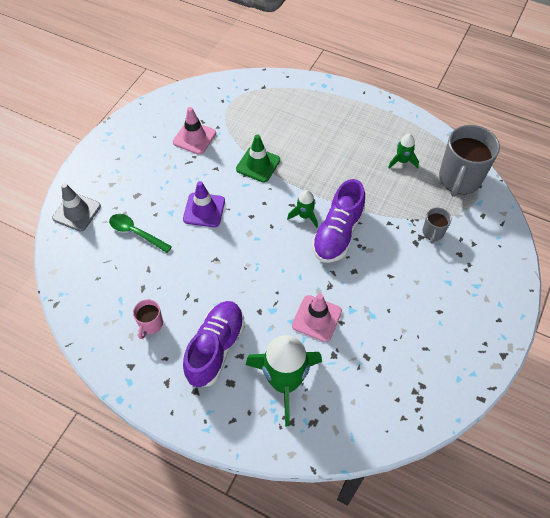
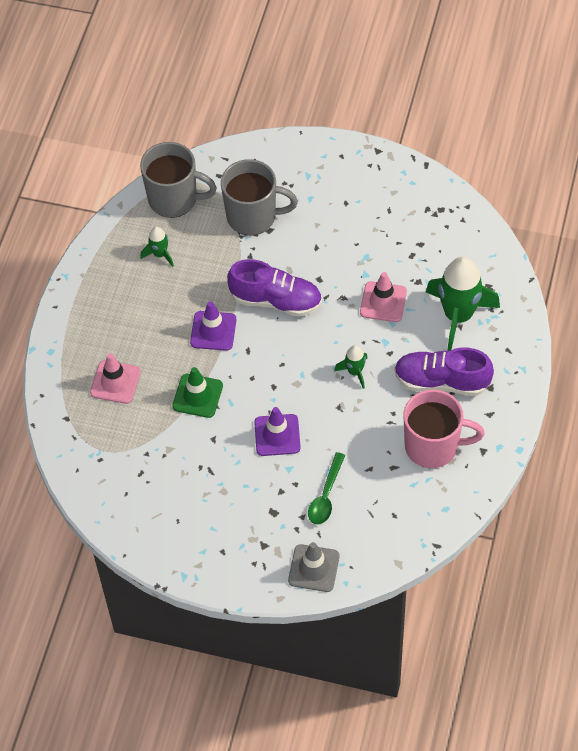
camera: 100 degrees left, 0 degrees up
(151, 324) = (433, 446): pink mug -> pink mug, size x2.09
(194, 138) = (170, 474): pink traffic cone -> pink traffic cone (115, 382)
(304, 216) = (260, 335): green rocket -> green rocket (355, 372)
(317, 184) = (213, 331): none -> purple traffic cone
(432, 233) = (253, 216): grey mug -> grey mug, size x2.09

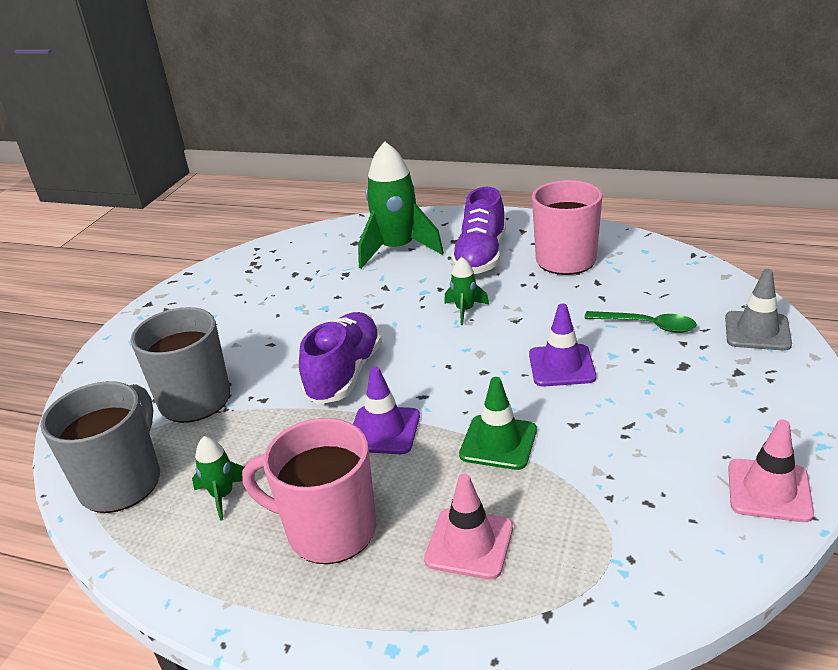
camera: 85 degrees left, 25 degrees down
(129, 313) = (328, 530): none -> pink mug
(383, 302) = (368, 294): pink traffic cone -> pink traffic cone (769, 490)

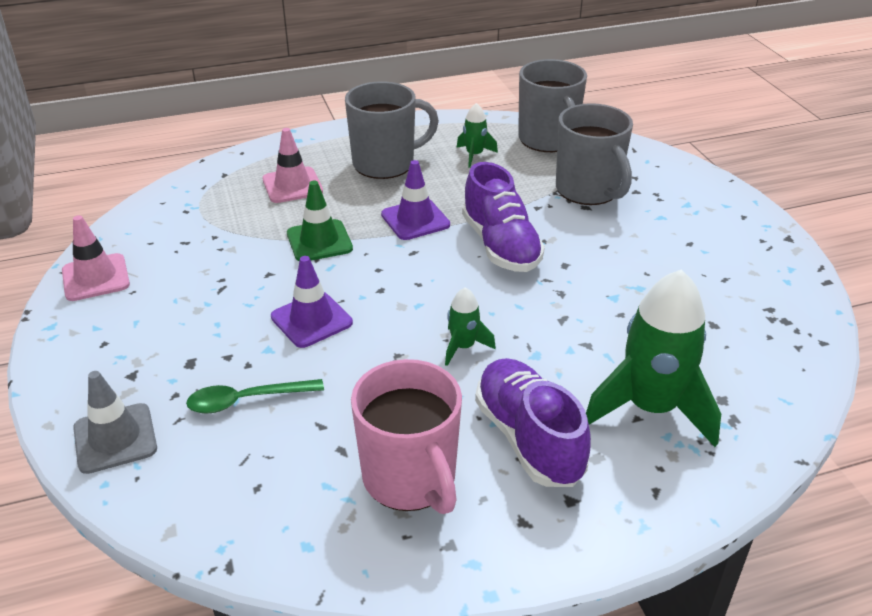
camera: 140 degrees right, 5 degrees up
(328, 530) = (385, 163): pink mug -> grey mug

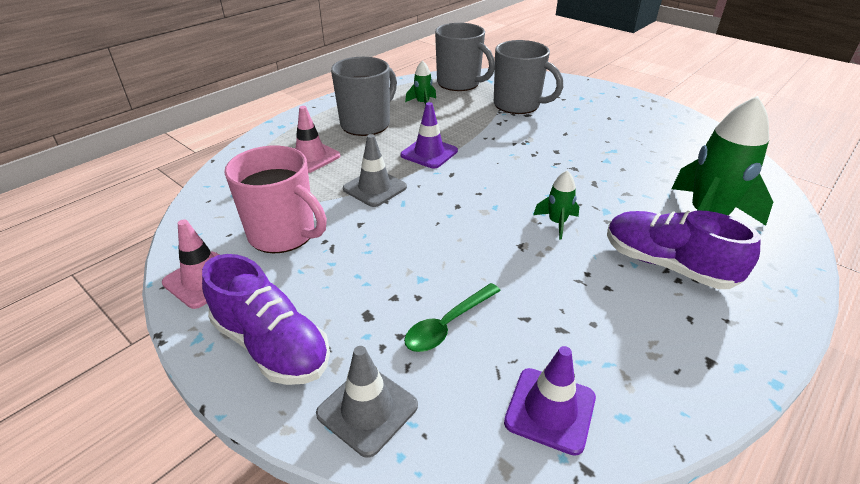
camera: 30 degrees left, 0 degrees up
(311, 320) = (431, 244): purple traffic cone -> purple traffic cone (550, 410)
(319, 241) = (375, 188): green traffic cone -> grey traffic cone
(410, 479) = (631, 327): pink mug -> pink mug (284, 234)
(500, 246) = (504, 152): purple shoe -> purple shoe (272, 345)

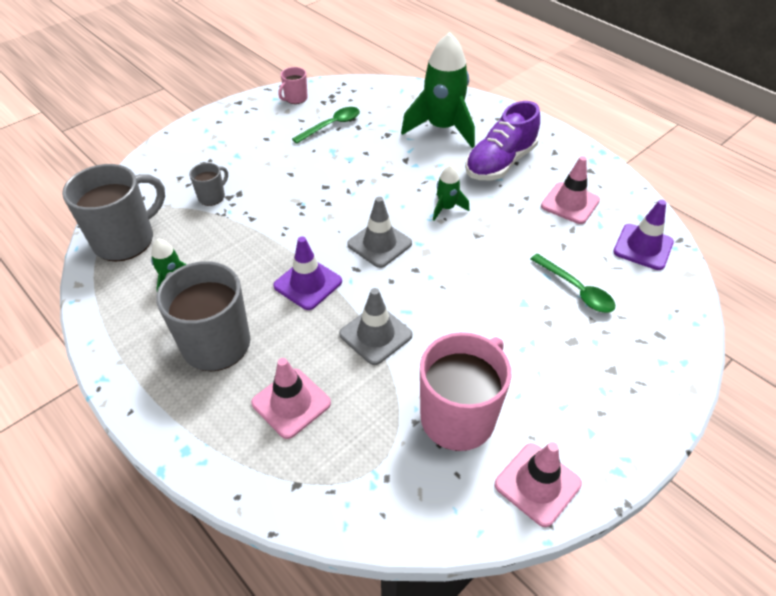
camera: 85 degrees left, 10 degrees up
(272, 345) = (616, 408): purple shoe -> none
(367, 409) = (665, 340): grey traffic cone -> grey traffic cone (379, 244)
(518, 105) = (212, 196): grey mug -> grey mug, size x0.48
(616, 330) = (570, 203): none -> pink traffic cone
(654, 147) = (331, 126): none -> green spoon
(684, 125) = (295, 98): none -> pink mug

